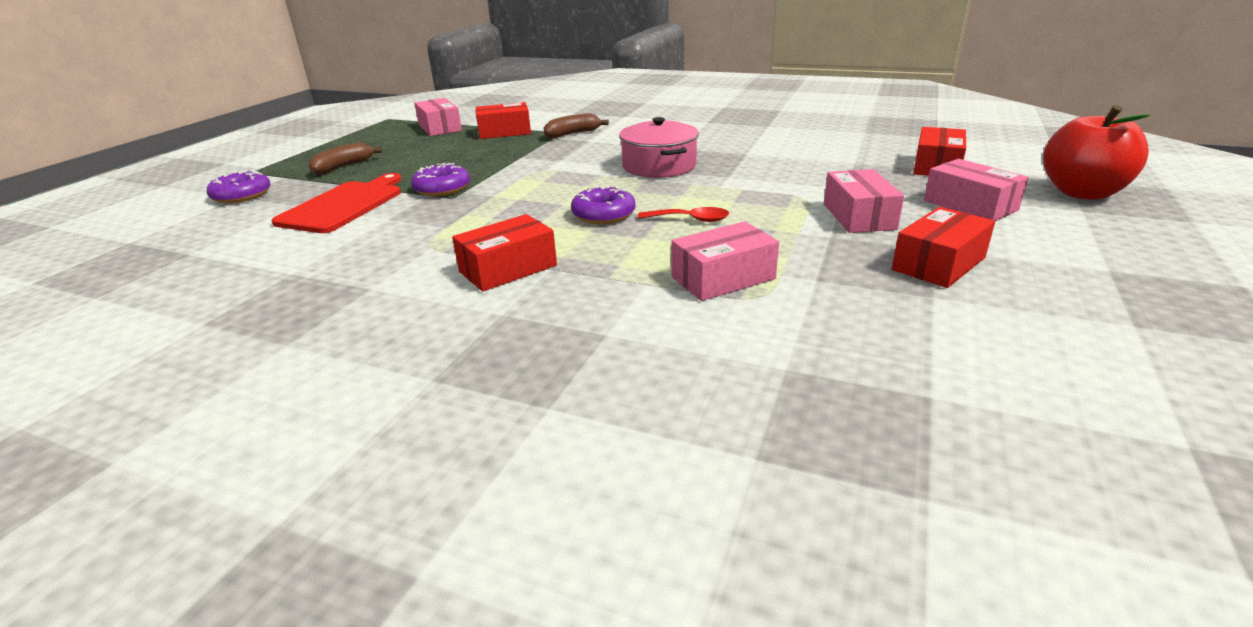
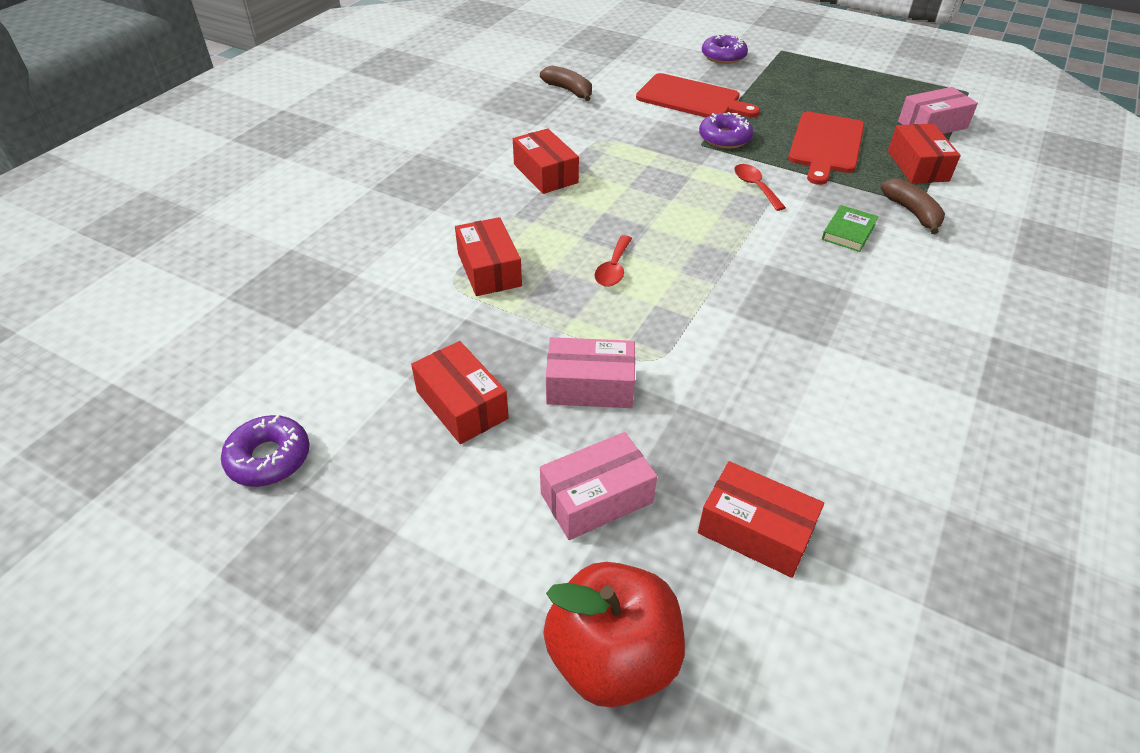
camera: 95 degrees right, 15 degrees up
(343, 167) = (791, 87): brown banana -> brown banana (569, 91)
(466, 155) = (825, 145): none -> red cutting board
(537, 175) = (755, 187): none -> red spoon
(603, 149) = (848, 232): none -> green book
(603, 214) = (639, 220): purple donut -> purple donut (269, 458)
(659, 166) = (778, 267): pink pot -> none
(723, 278) = (489, 269): pink box -> red box

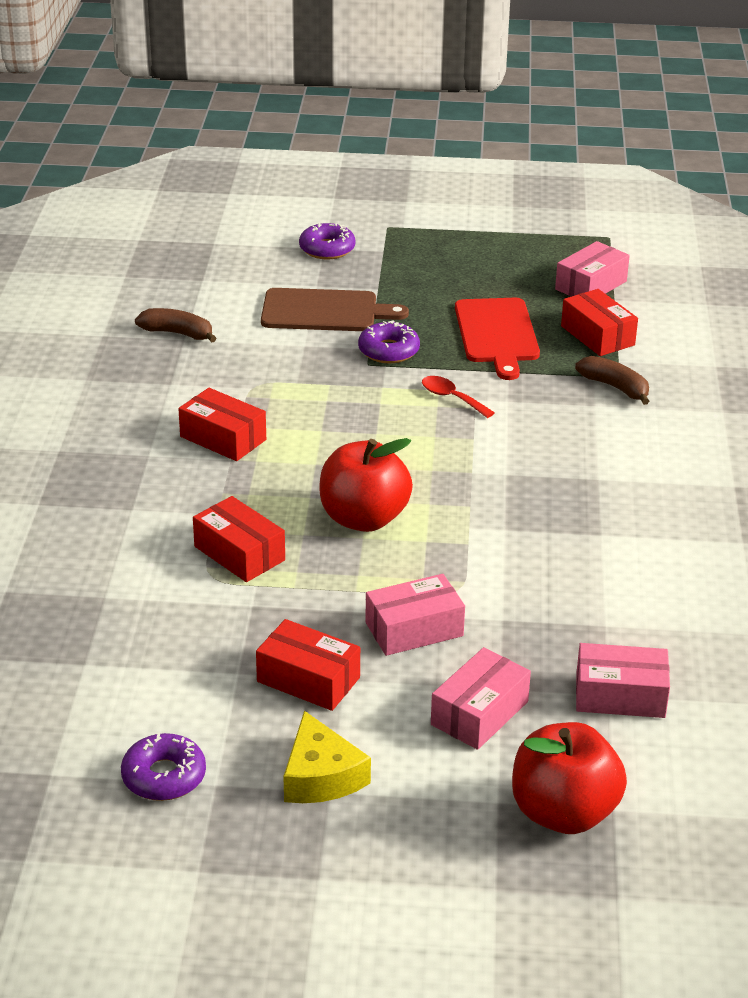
camera: 25 degrees left, 10 degrees down
(401, 512) = (321, 776): none -> yellow cheese
(613, 269) = (364, 518): red spoon -> red apple
(692, 98) = (325, 311): red cutting board -> brown cutting board
(755, 531) = (620, 695): red box -> pink box
(848, 232) = (566, 422): green book -> none

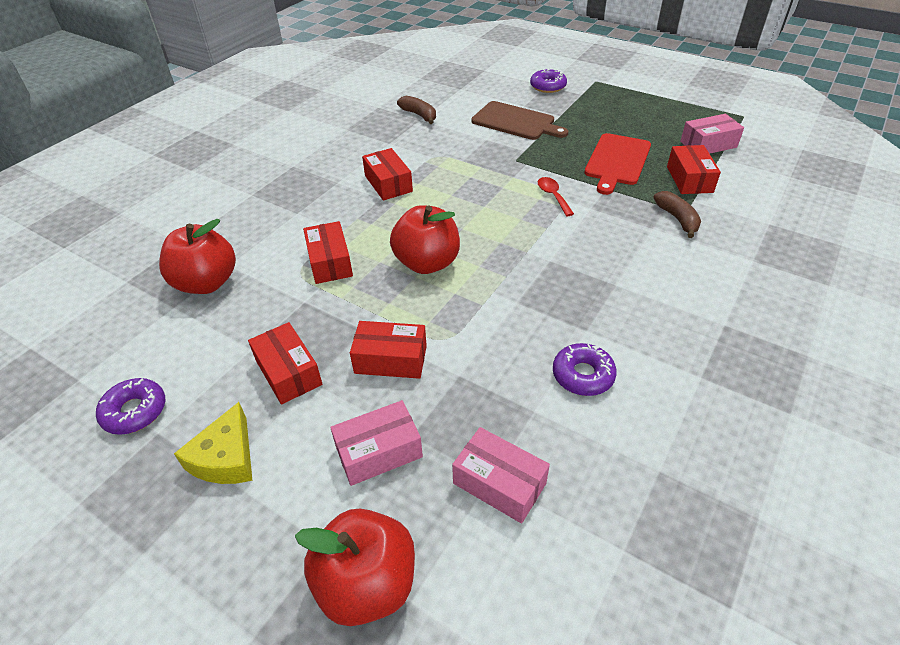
camera: 30 degrees right, 10 degrees up
(98, 625) = (206, 283): none -> red apple
(388, 351) = (536, 155): purple donut -> purple donut (583, 375)
(414, 629) = (390, 359): pink box -> red box

